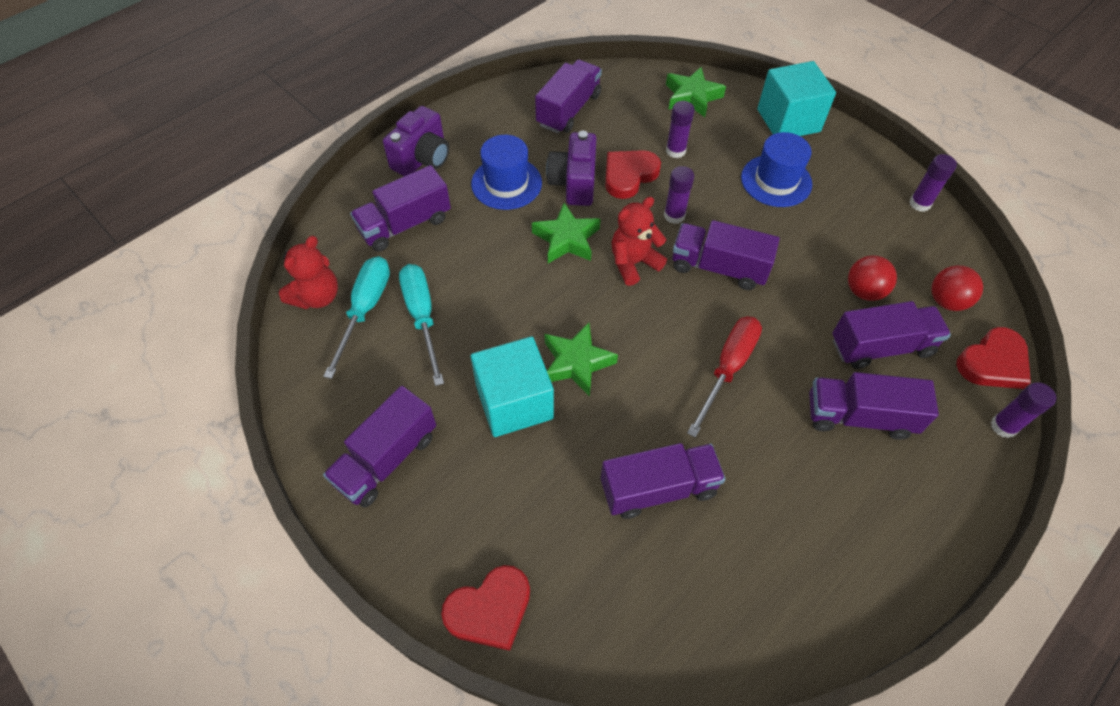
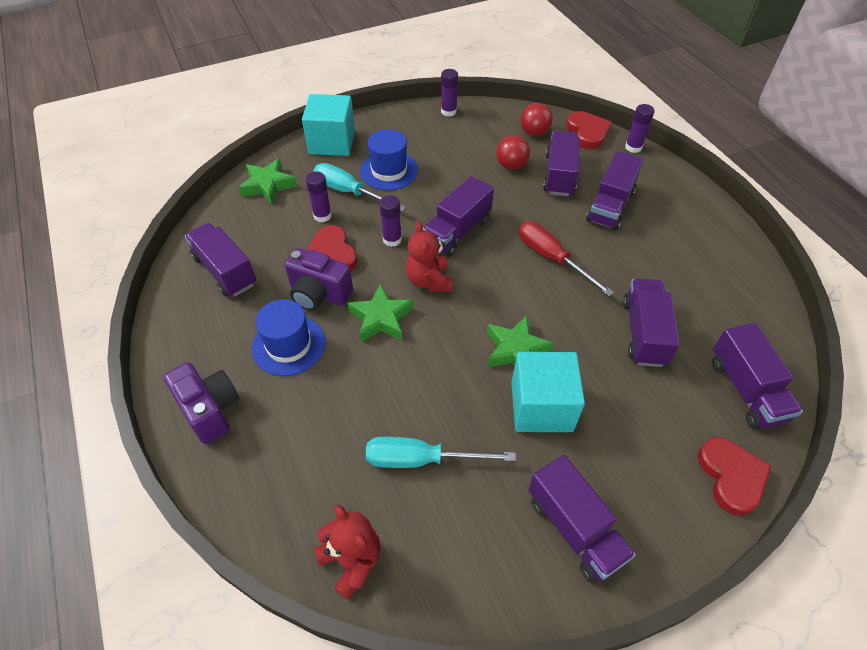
camera: 70 degrees left, 5 degrees down
(365, 309) = (390, 512): turquoise screwdriver -> turquoise screwdriver (349, 192)
(405, 225) = (294, 448): purple truck -> purple truck (746, 390)

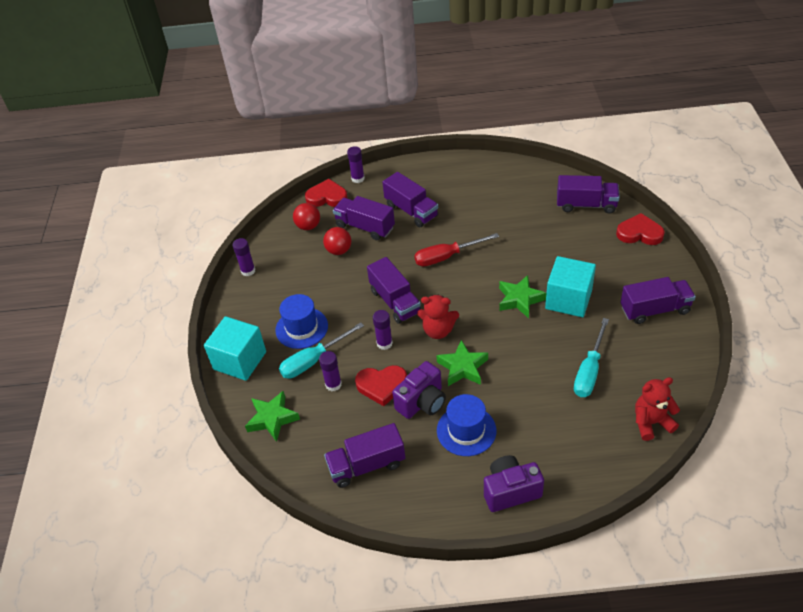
camera: 65 degrees left, 5 degrees down
(643, 333) = (529, 233): purple truck -> none

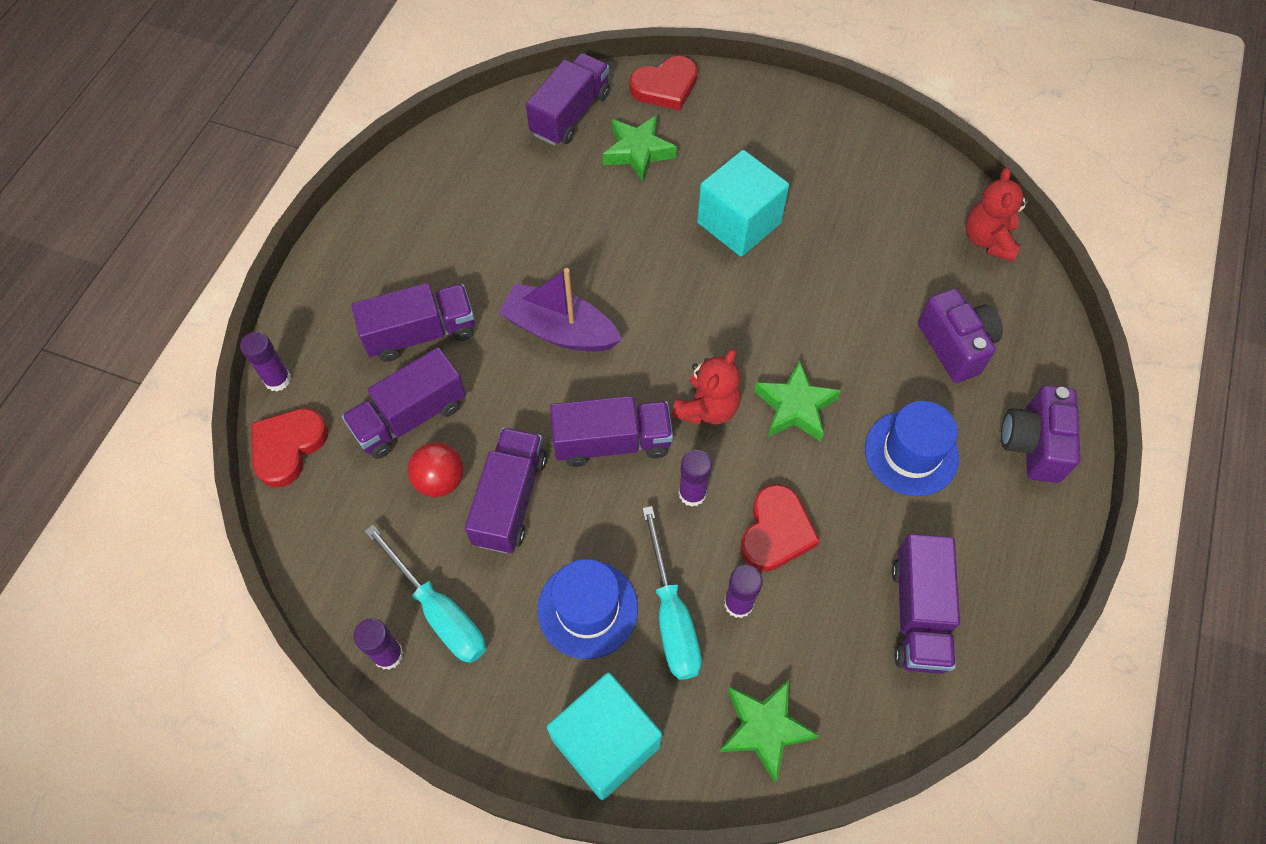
camera: 70 degrees left, 15 degrees up
(308, 226) = (343, 507): red ball -> none
(422, 402) = (834, 488): purple camera -> purple camera (955, 346)
(446, 257) = (560, 330): red screwdriver -> purple boat
(520, 299) = (705, 278): green star -> green star (638, 152)
(589, 371) = (876, 262): turquoise screwdriver -> turquoise screwdriver (439, 612)
(639, 233) = (665, 87): red heart -> red heart turned 150 degrees counterclockwise
(655, 310) = (810, 142): purple truck -> purple truck (510, 500)

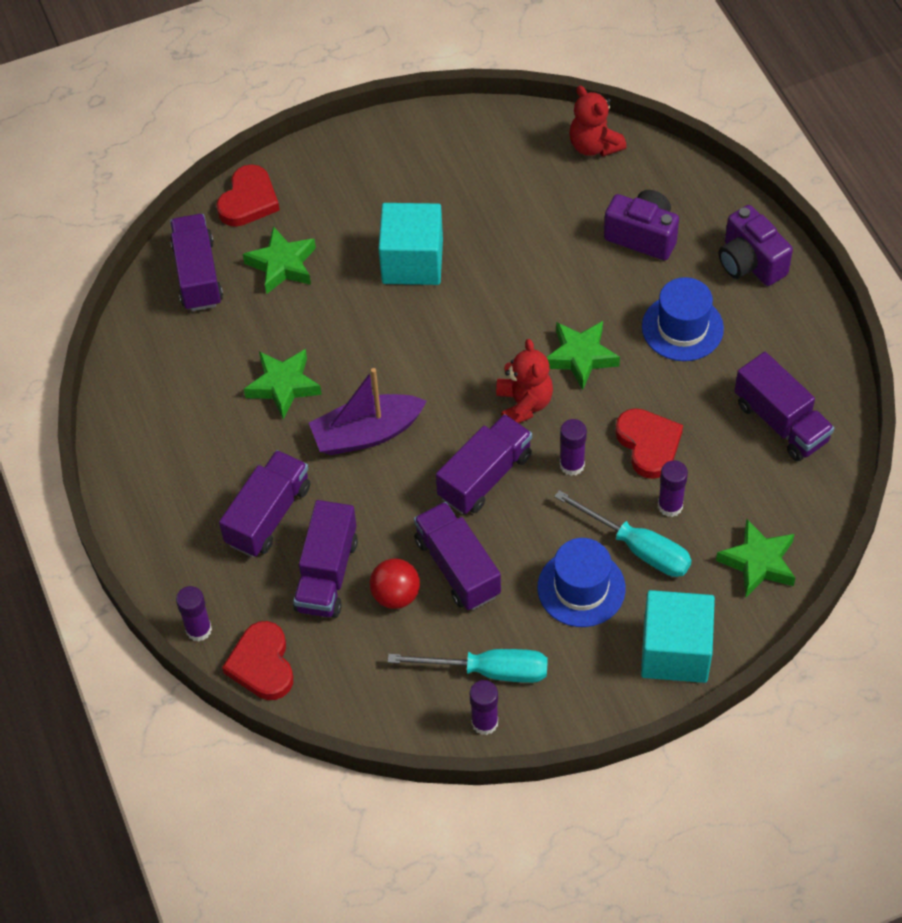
camera: 40 degrees left, 5 degrees down
(540, 243) = (283, 386): none -> green star

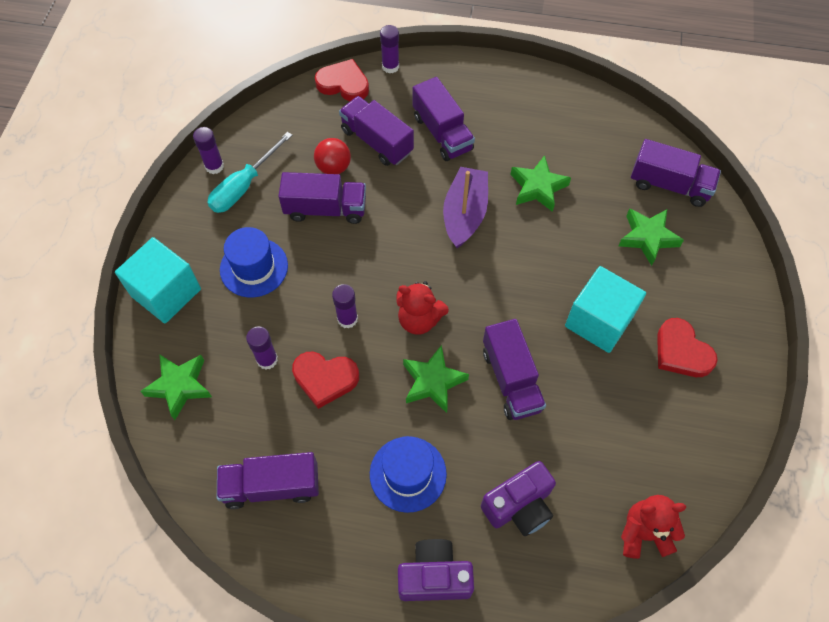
camera: 120 degrees right, 5 degrees up
(248, 200) = (725, 247): red heart -> red heart (681, 352)
(485, 476) = (379, 262): purple truck -> purple truck (511, 379)
(637, 547) = (254, 318): turquoise screwdriver -> none

